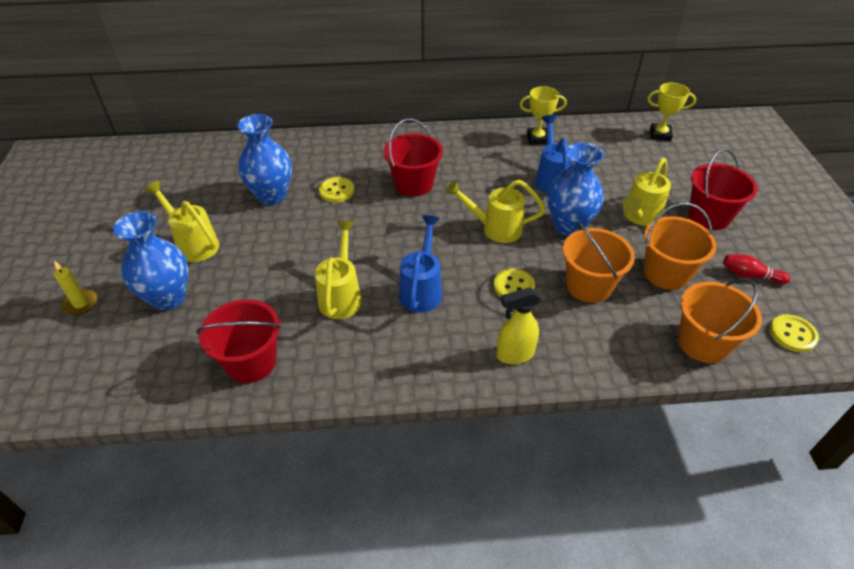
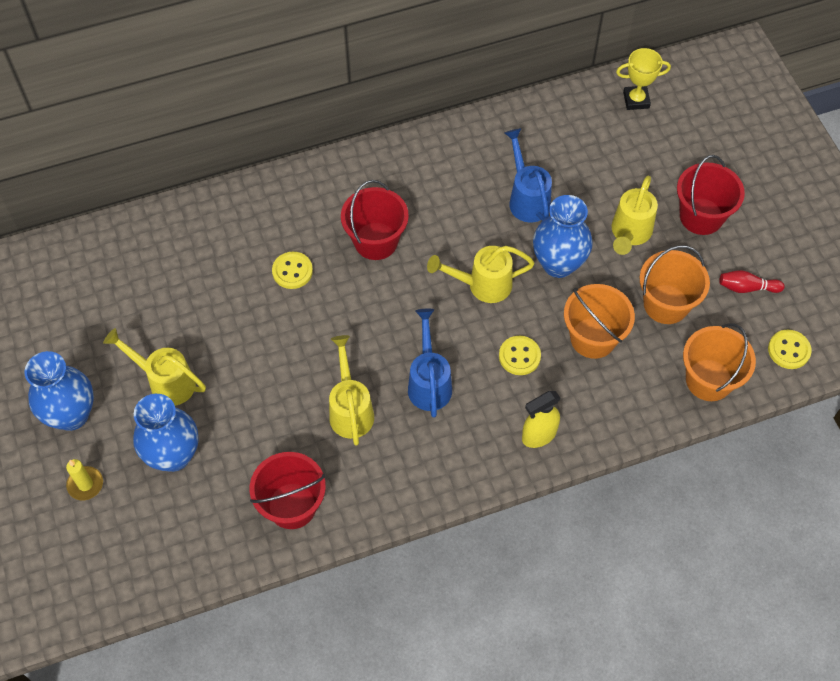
camera: 15 degrees left, 15 degrees up
(271, 196) = (221, 295): blue vase -> blue vase (71, 415)
(537, 139) = (497, 137): yellow trophy -> none

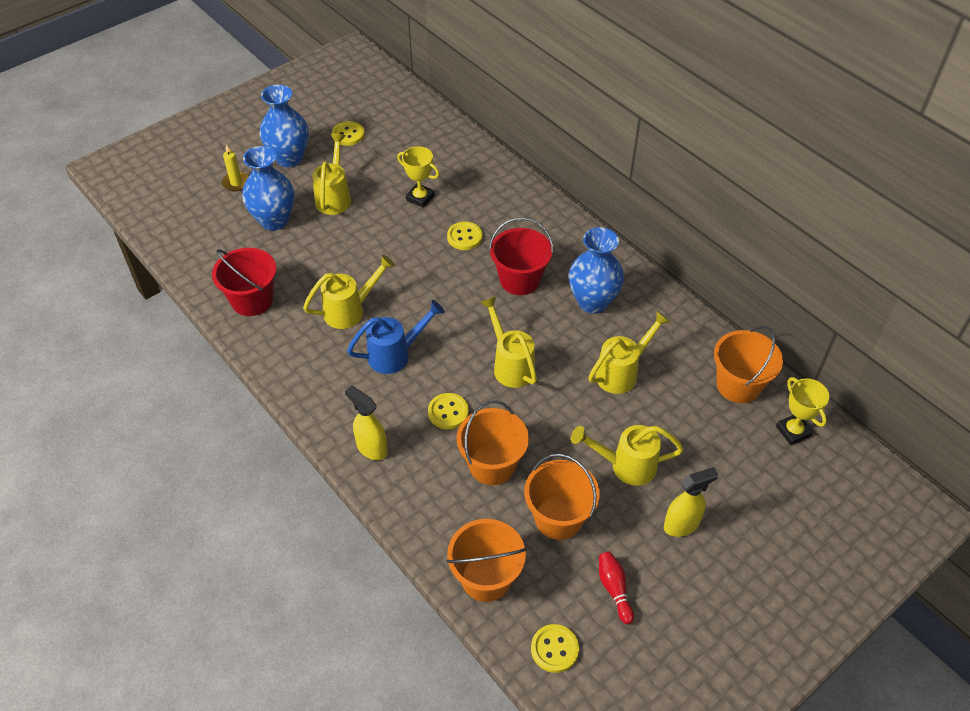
camera: 70 degrees right, 10 degrees down
(63, 340) = (348, 135): none -> yellow button
(211, 295) = (420, 198): none -> yellow trophy
(526, 198) = (622, 372): blue watering can -> yellow watering can
(558, 264) = (561, 416): blue vase -> blue vase (592, 302)
(574, 117) = (738, 385): none -> orange bucket
(701, 216) = (681, 525): red bucket -> yellow spray bottle

